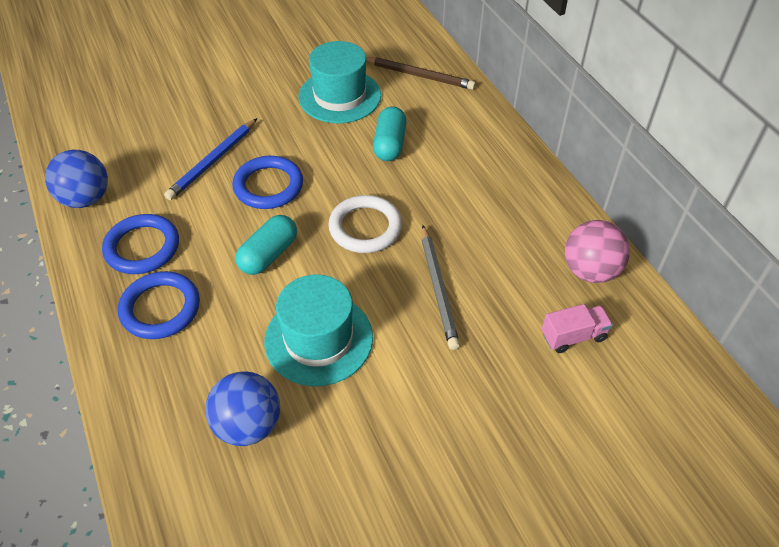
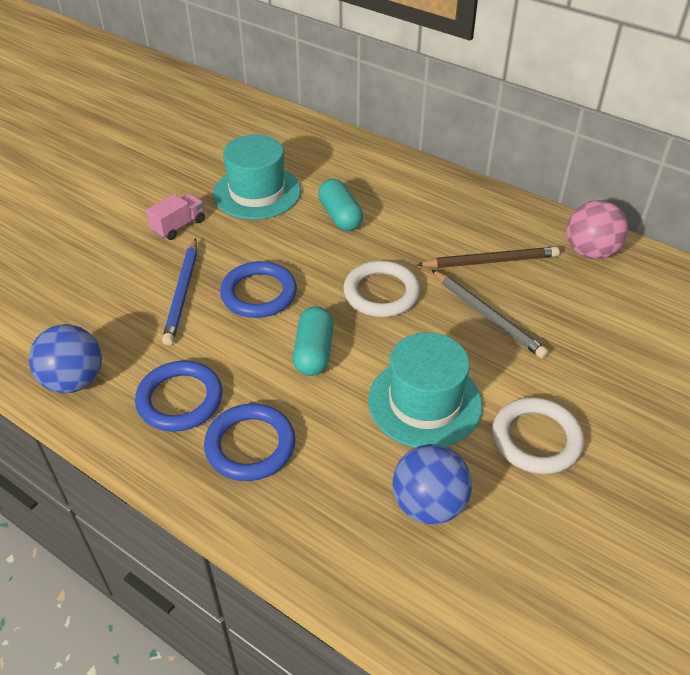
camera: 30 degrees left, 5 degrees down
(383, 417) = (536, 439): none -> white ring
(419, 75) = (315, 151): brown pencil -> brown pencil (490, 261)
(573, 336) = (622, 306): pink truck -> pink truck (179, 226)

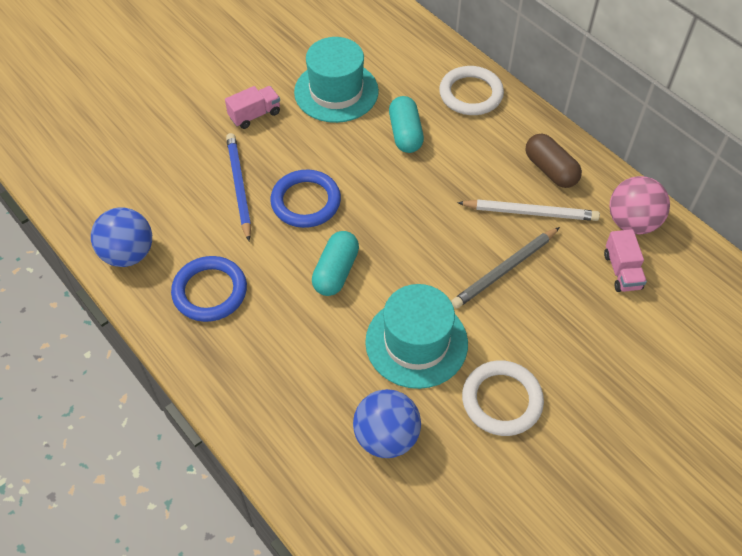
camera: 15 degrees right, 10 degrees up
(182, 293) = (239, 187): blue pencil -> blue pencil turned 150 degrees clockwise
(250, 445) = (256, 348): blue ring -> none
(381, 293) = (416, 224): white ring -> white ring (471, 94)
(487, 316) = (505, 269): grey pencil -> grey pencil turned 75 degrees clockwise
(490, 261) = (530, 212): brown pencil -> white pencil
(494, 222) = (550, 170): none -> brown capsule
(600, 295) = (622, 271): none -> pink truck

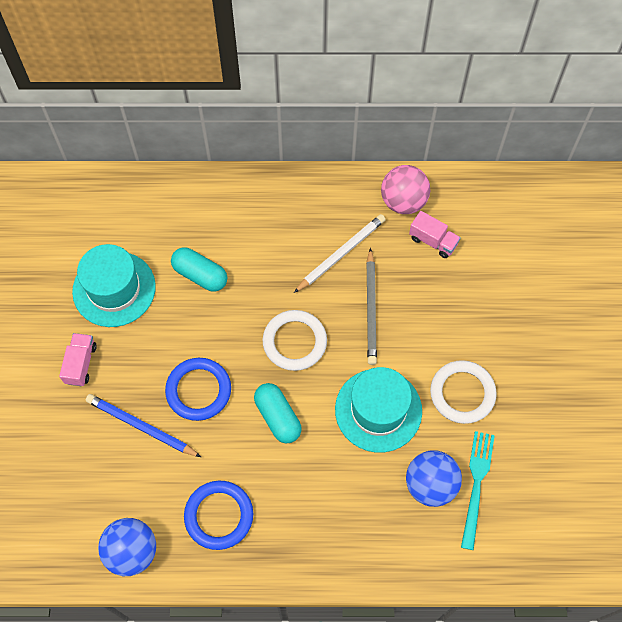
camera: 50 degrees left, 10 degrees up
(423, 478) = (476, 485): none -> turquoise fork
(471, 94) = (205, 202): white ring -> white ring (294, 342)
(550, 170) = (318, 211): brown capsule -> none

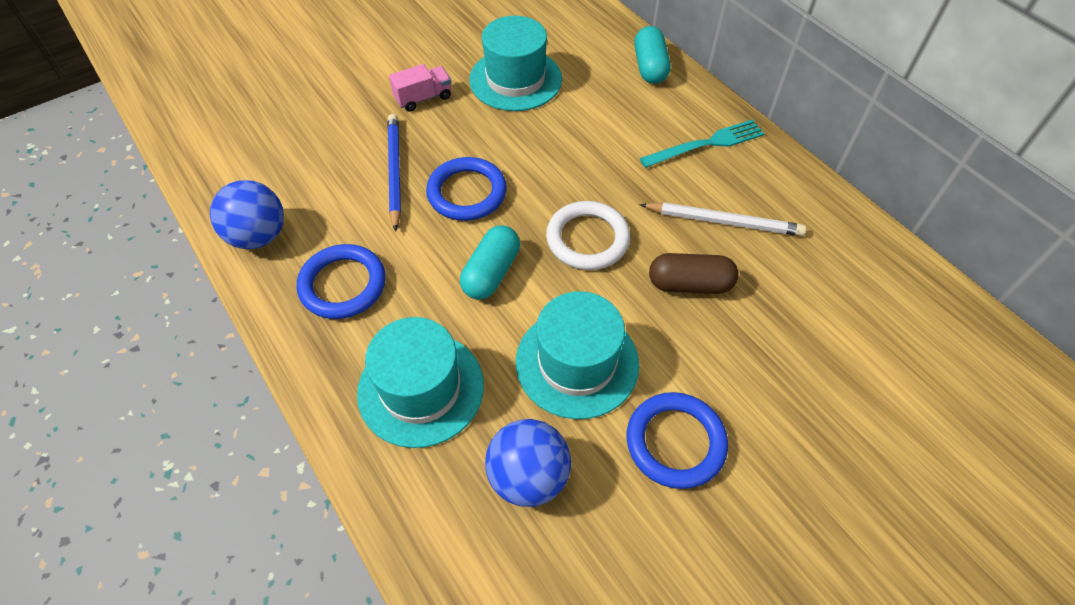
camera: 55 degrees right, 10 degrees down
(200, 275) = (587, 127): turquoise capsule -> turquoise capsule (650, 67)
(333, 510) = (421, 388): none -> turquoise hat
(371, 308) = (690, 284): grey pencil -> brown capsule
(403, 201) = (843, 241): pink ball -> none
(433, 241) = (830, 296): pink truck -> none
(462, 393) = (675, 442): white ring -> blue ring
(476, 485) = (569, 535): turquoise fork -> turquoise fork (706, 144)

